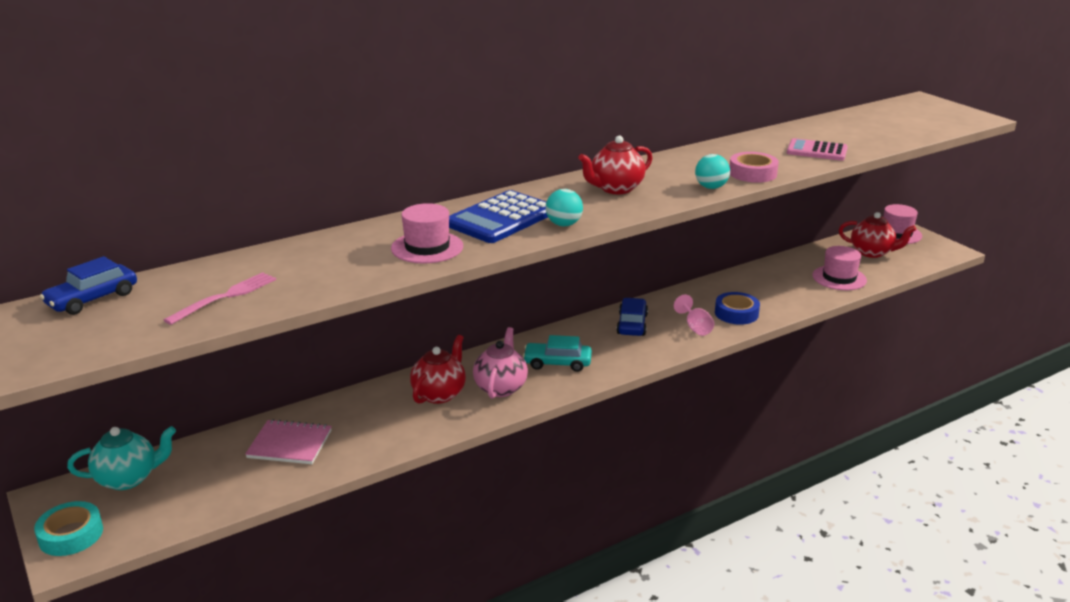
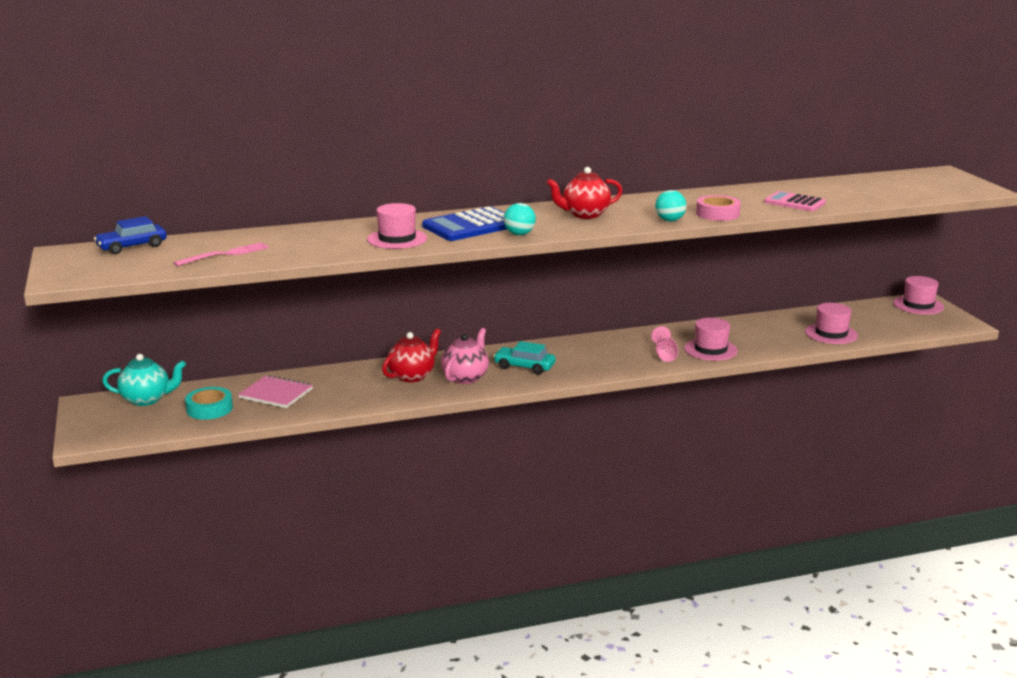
camera: 15 degrees right, 5 degrees down
(71, 535) = (92, 427): turquoise tape -> turquoise tape (209, 409)
(632, 324) = (608, 347): blue car -> none
(736, 313) = (710, 349): blue tape -> pink hat
(872, 252) = (880, 317): red teapot -> none

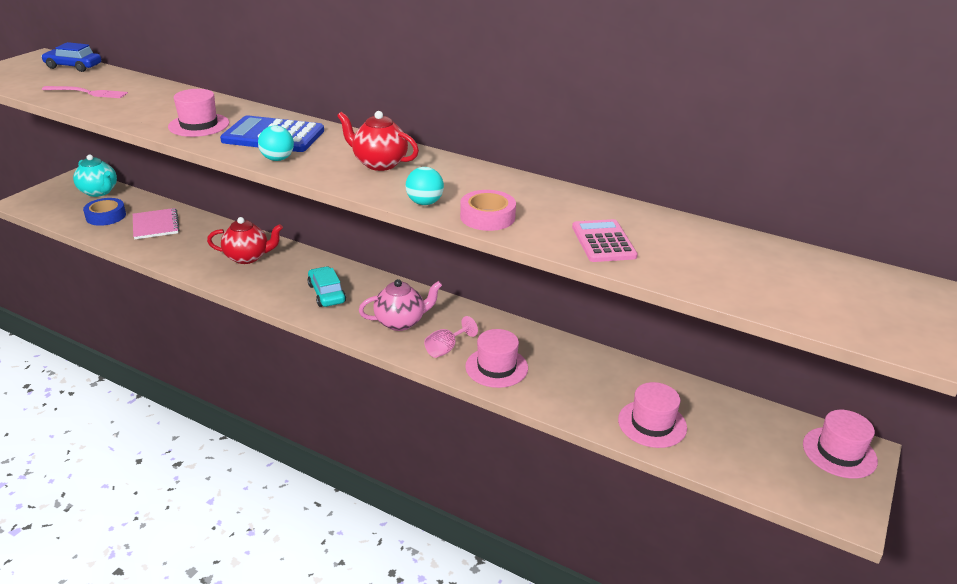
camera: 45 degrees right, 10 degrees up
(209, 409) = (106, 216): turquoise tape -> blue tape
(465, 377) = (272, 279): pink teapot -> pink teapot (401, 322)

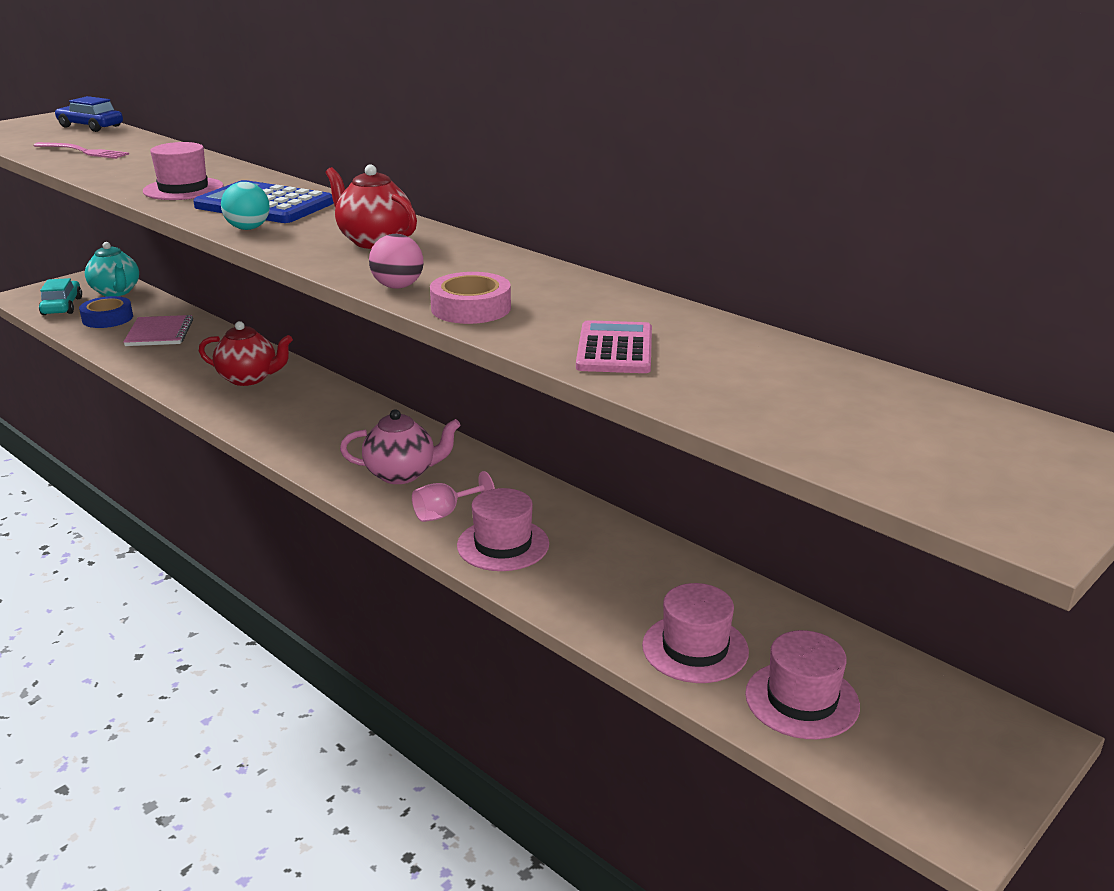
camera: 15 degrees right, 5 degrees down
(327, 293) = (324, 430): turquoise car -> turquoise car (62, 306)
(424, 203) = (398, 286): turquoise ball -> pink ball
(839, 452) = (986, 733): pink hat -> pink hat (802, 700)

